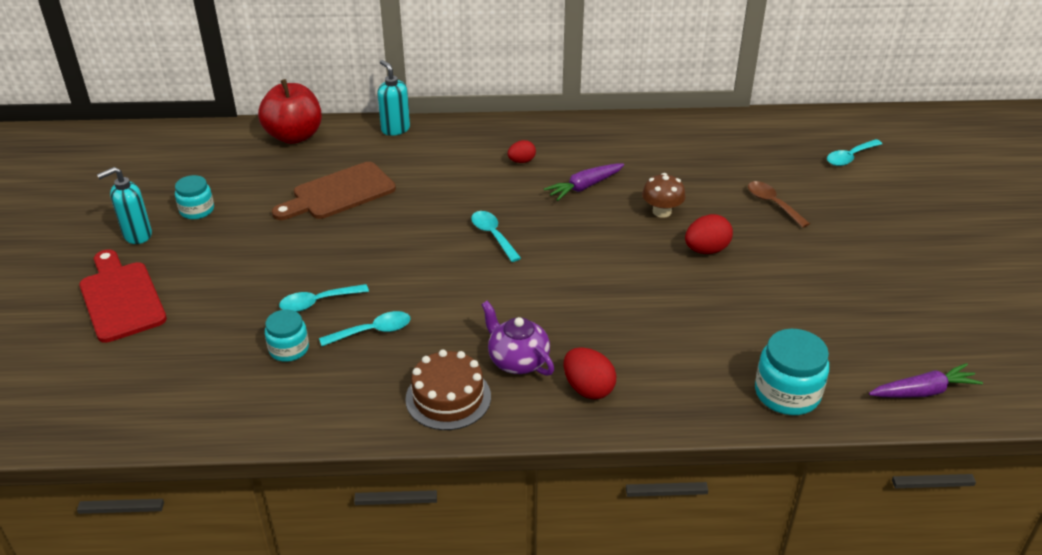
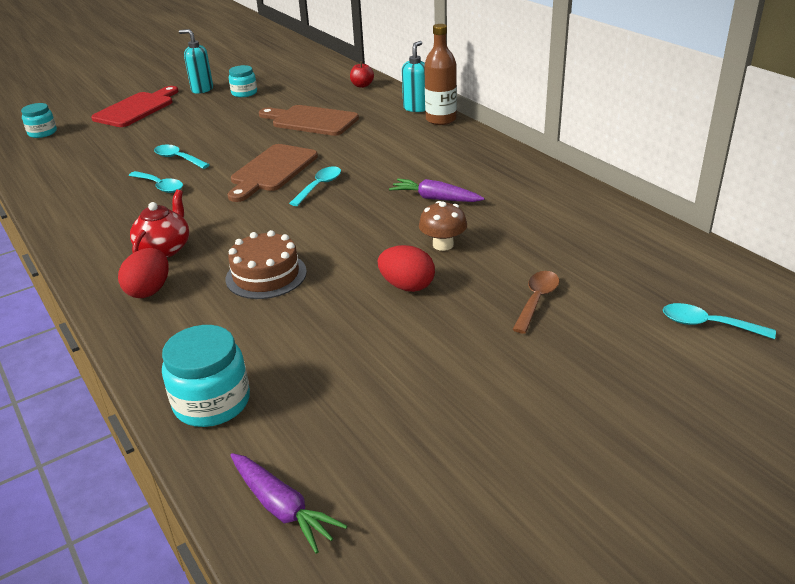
camera: 60 degrees right, 5 degrees down
(289, 349) = (121, 168): turquoise jar -> turquoise jar (42, 133)
(294, 136) = (362, 85): red apple -> red apple, size x0.47
(426, 251) = (272, 171): none -> brown cutting board
(438, 127) = (441, 119): none -> brown bottle
(448, 397) = (102, 237): brown cake -> brown cake (266, 275)
(517, 360) = (165, 249): purple teapot -> red teapot
(521, 161) = (438, 162): red egg -> none

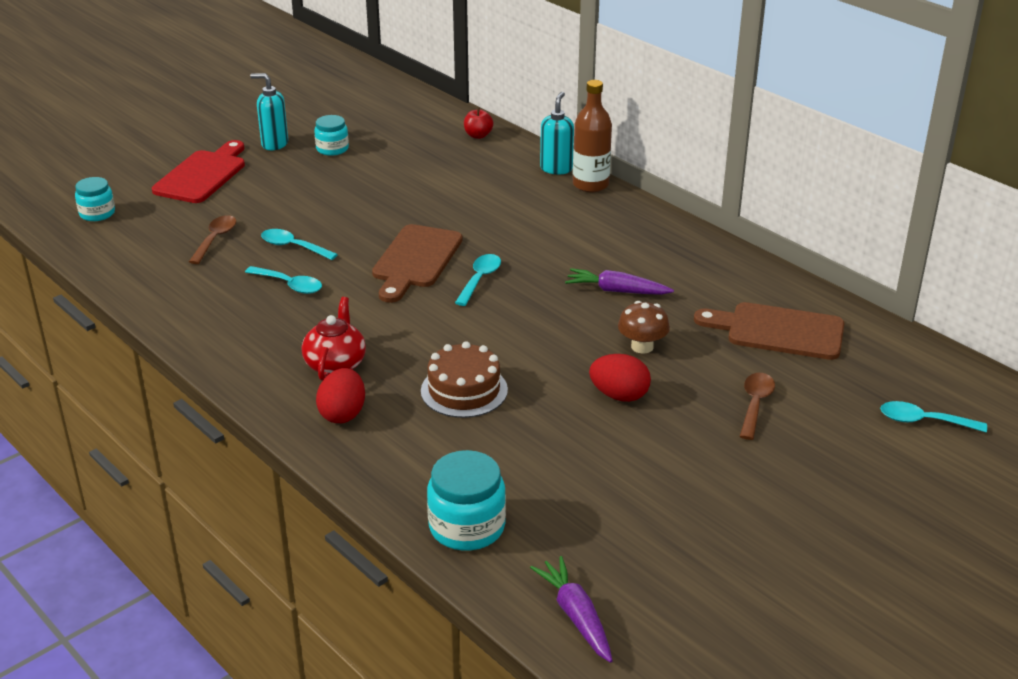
camera: 10 degrees left, 0 degrees up
(120, 152) = (215, 239): none -> brown spoon
(282, 508) = (576, 616): purple carrot -> purple carrot turned 150 degrees counterclockwise
(311, 121) = (434, 189): brown cutting board -> brown cutting board (778, 331)

